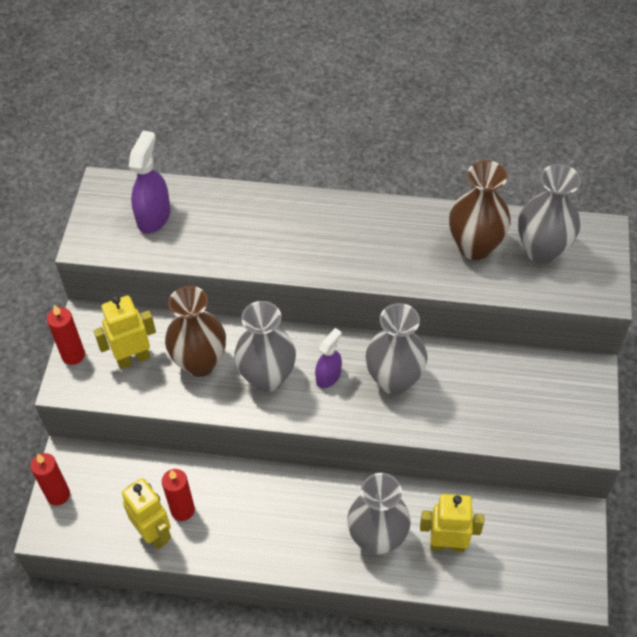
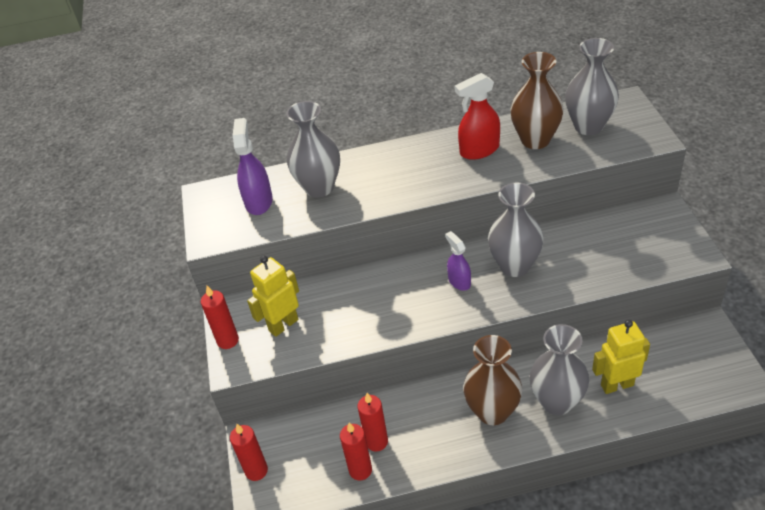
camera: 15 degrees left, 10 degrees down
(154, 533) = (360, 470): yellow robot -> red candle
(200, 362) = (344, 308): brown vase -> brown vase (492, 411)
(267, 377) = (408, 300): grey vase -> grey vase (319, 187)
(328, 376) = (459, 281): purple spray bottle -> purple spray bottle turned 45 degrees counterclockwise
(408, 237) = (479, 150): none -> red spray bottle

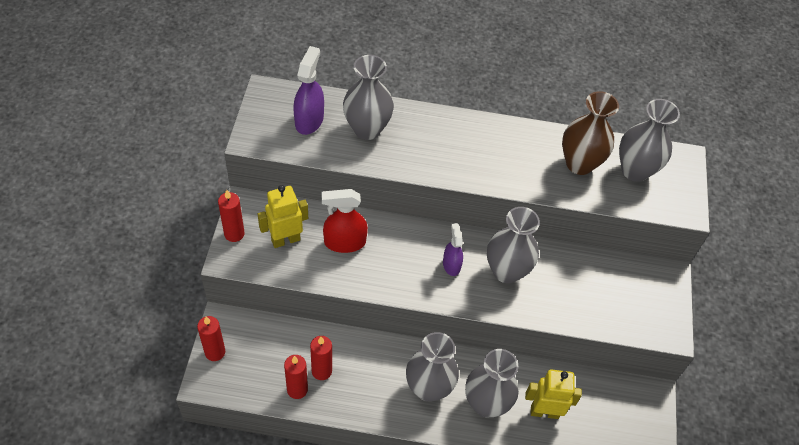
camera: 10 degrees right, 10 degrees up
(479, 150) = (524, 152): red spray bottle -> red spray bottle (344, 242)
(492, 411) = (428, 388): brown vase -> grey vase

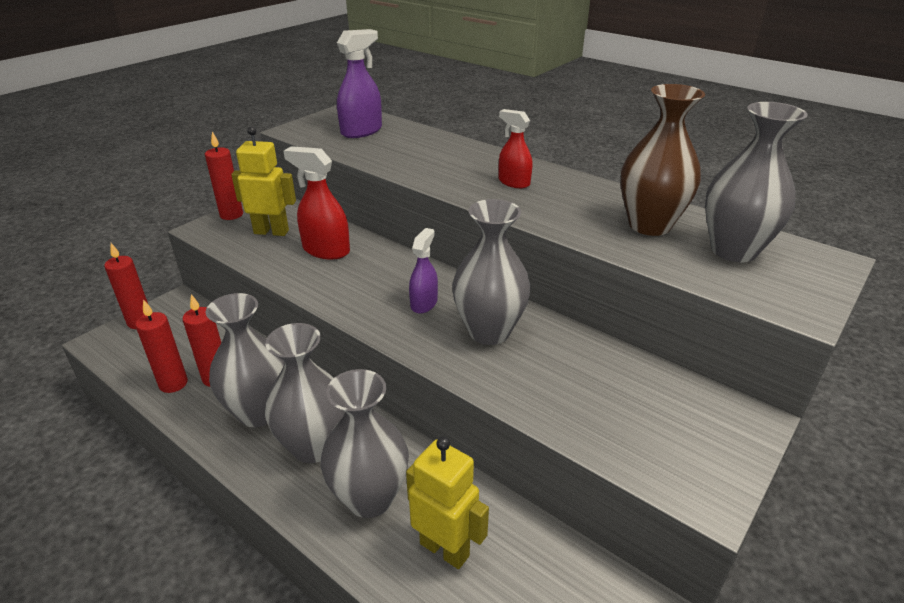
camera: 35 degrees right, 20 degrees down
(367, 129) = (411, 147): grey vase -> grey vase (259, 412)
(471, 148) = (513, 182): none -> red spray bottle

